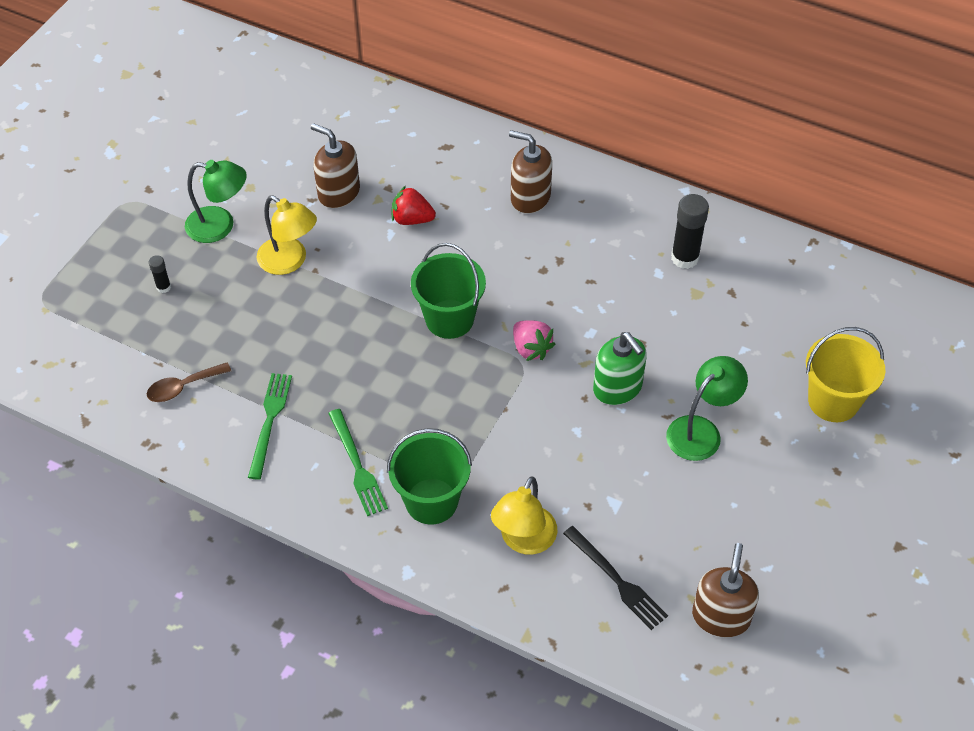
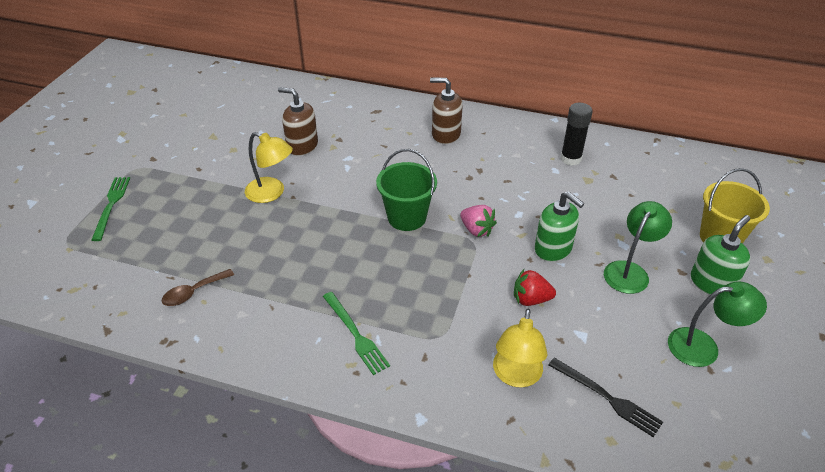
camera: 10 degrees left, 10 degrees down
(163, 287) = (170, 222): black glue stick -> none
(220, 226) = (212, 176): green lamp -> green lamp (703, 346)
(270, 421) = (273, 309): green fork -> green fork (111, 205)
(412, 219) = (361, 156): red strawberry -> red strawberry (531, 299)
(431, 501) = (427, 354): green bucket -> none
(721, 616) = (708, 415): brown soap dispenser -> none
(795, 461) = (712, 283): none -> green soap dispenser

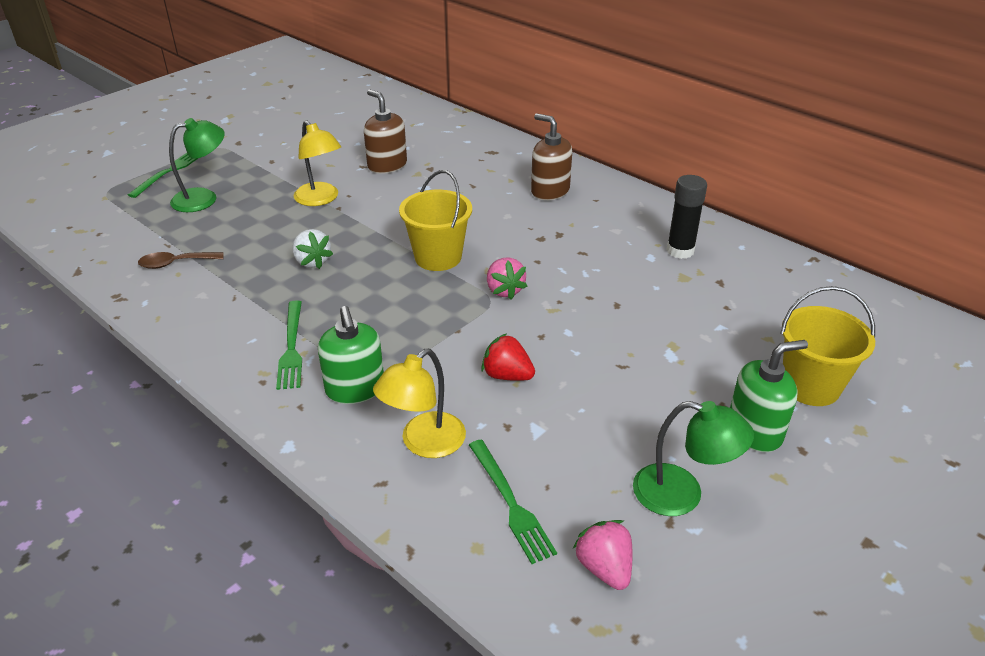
camera: 25 degrees right, 5 degrees down
(310, 252) = (312, 261): none -> white strawberry
(407, 217) = (438, 257): green bucket -> yellow bucket
(553, 249) = (578, 334): green soap dispenser -> green soap dispenser (355, 389)
(607, 398) = (510, 503): black fork -> green fork
(630, 271) = (654, 385): green lamp -> green lamp (204, 198)
(697, 419) = (604, 568): none -> pink strawberry

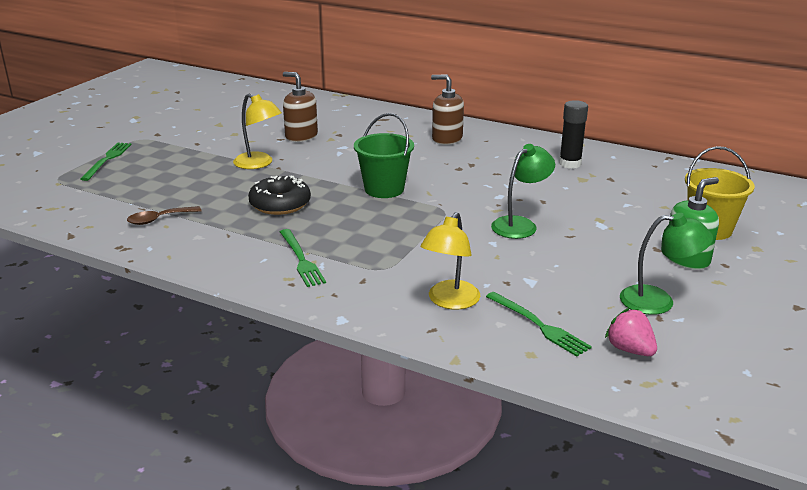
camera: 15 degrees left, 10 degrees down
(204, 198) = (153, 174): green lamp -> green lamp (520, 224)
(312, 261) = (280, 204): white strawberry -> black donut
(355, 389) = (372, 277): green soap dispenser -> none
(438, 257) = (384, 189): yellow bucket -> green bucket
(504, 290) = (451, 203): pink strawberry -> none
(507, 375) = (487, 253): red strawberry -> none

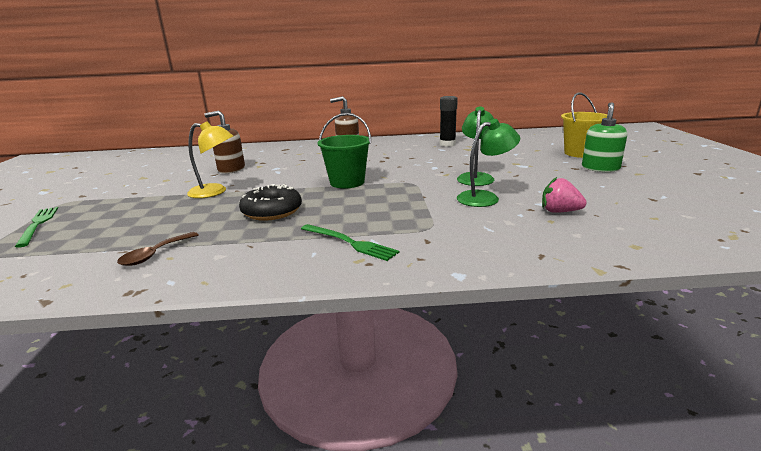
camera: 30 degrees left, 5 degrees down
(450, 301) = (517, 232): yellow lamp -> none
(538, 325) = (602, 226): green fork -> none
(630, 349) = (680, 221): pink strawberry -> pink strawberry (559, 211)
(658, 301) = (633, 191): green lamp -> green lamp (485, 197)

